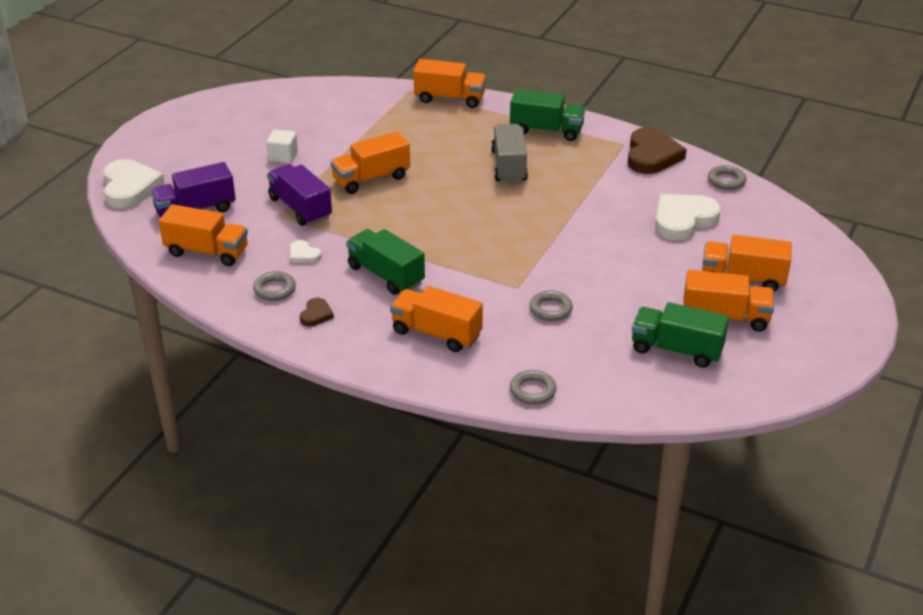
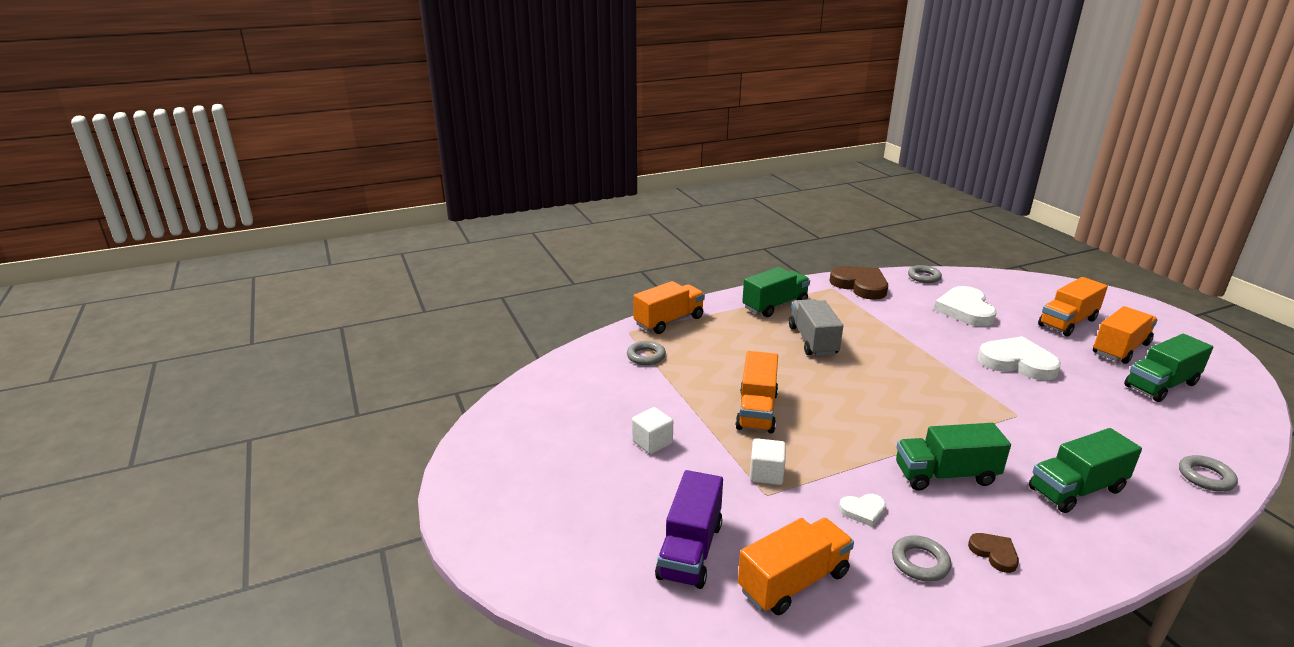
camera: 50 degrees left, 10 degrees down
(130, 187) = (576, 584): white heart -> white heart (1017, 362)
(300, 208) = (766, 474): purple truck -> white cube
(436, 333) = (1076, 490): orange truck -> green truck
(509, 166) = (812, 341): grey truck -> grey truck turned 45 degrees clockwise
(550, 309) = (1066, 413): grey ring -> grey ring (646, 356)

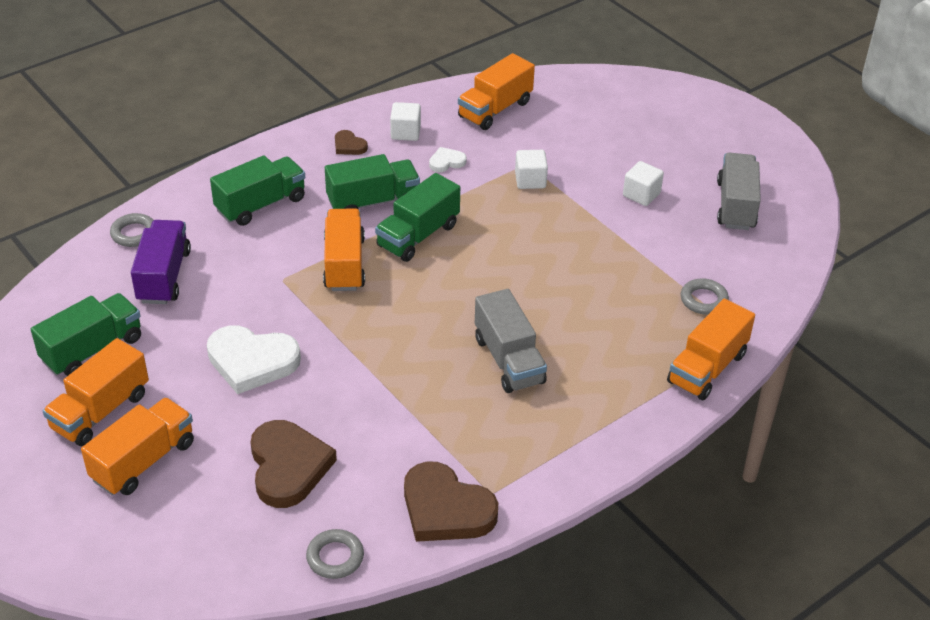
camera: 165 degrees right, 15 degrees up
(565, 420) = (735, 205): none -> grey truck
(690, 550) = (572, 118): purple truck -> purple truck (163, 276)
(757, 411) = (554, 243): orange truck -> orange truck (344, 264)
(775, 305) = (572, 429): green truck -> green truck (418, 236)
(920, 562) = (405, 132): grey ring -> white cube
(965, 310) = (288, 467): white heart -> brown heart

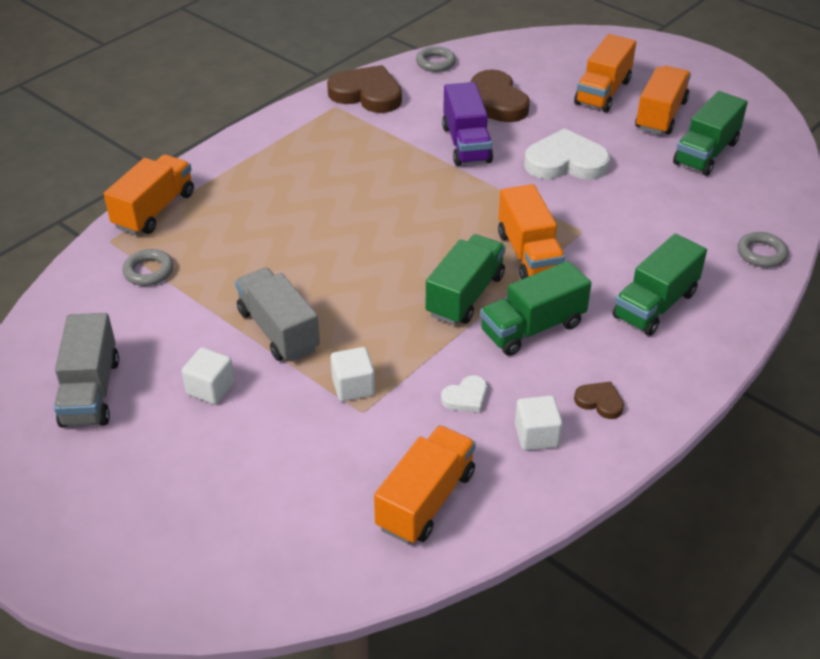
camera: 170 degrees right, 0 degrees up
(163, 276) = (696, 218): purple truck -> purple truck (466, 144)
(509, 360) = (340, 192): grey truck -> grey truck (278, 330)

